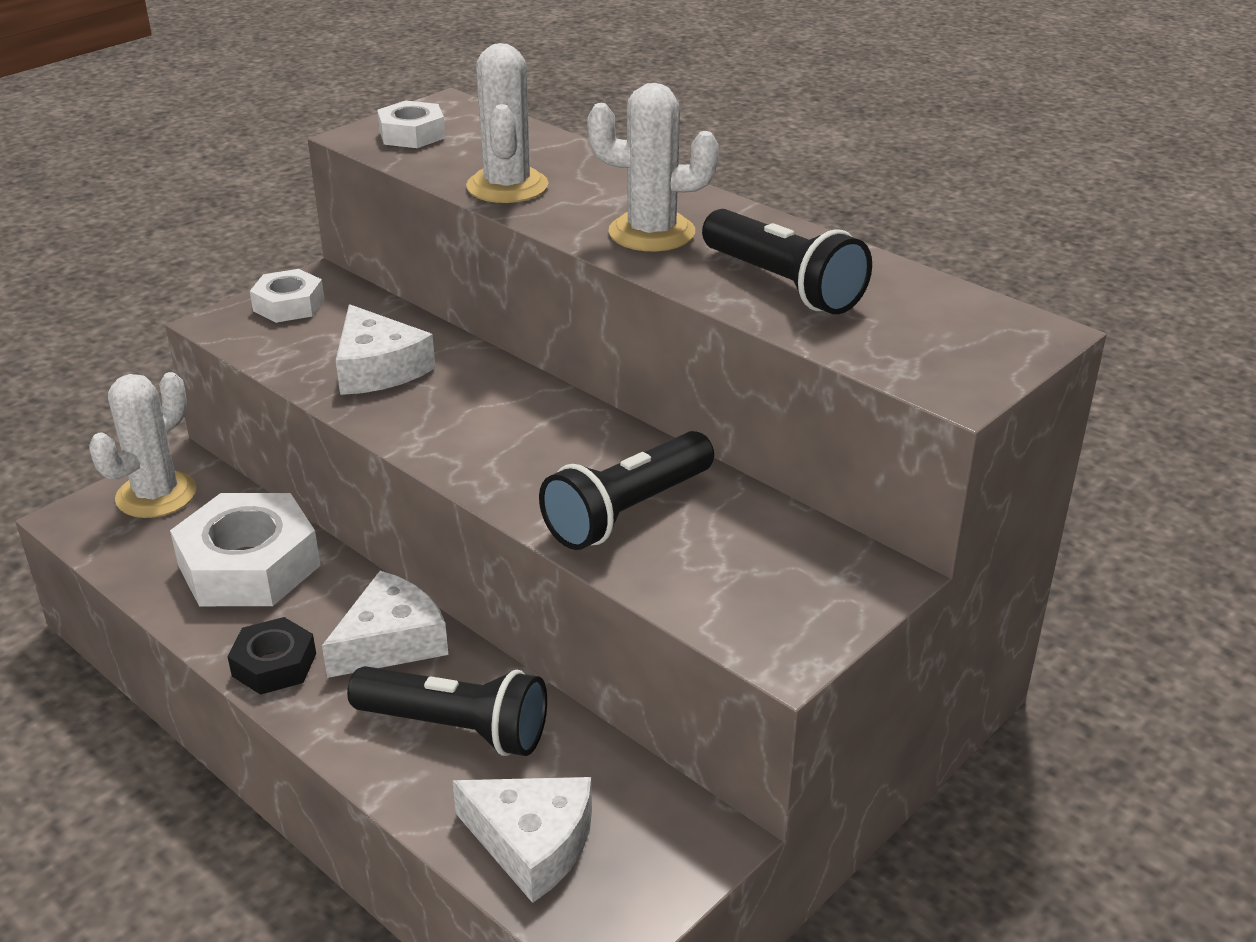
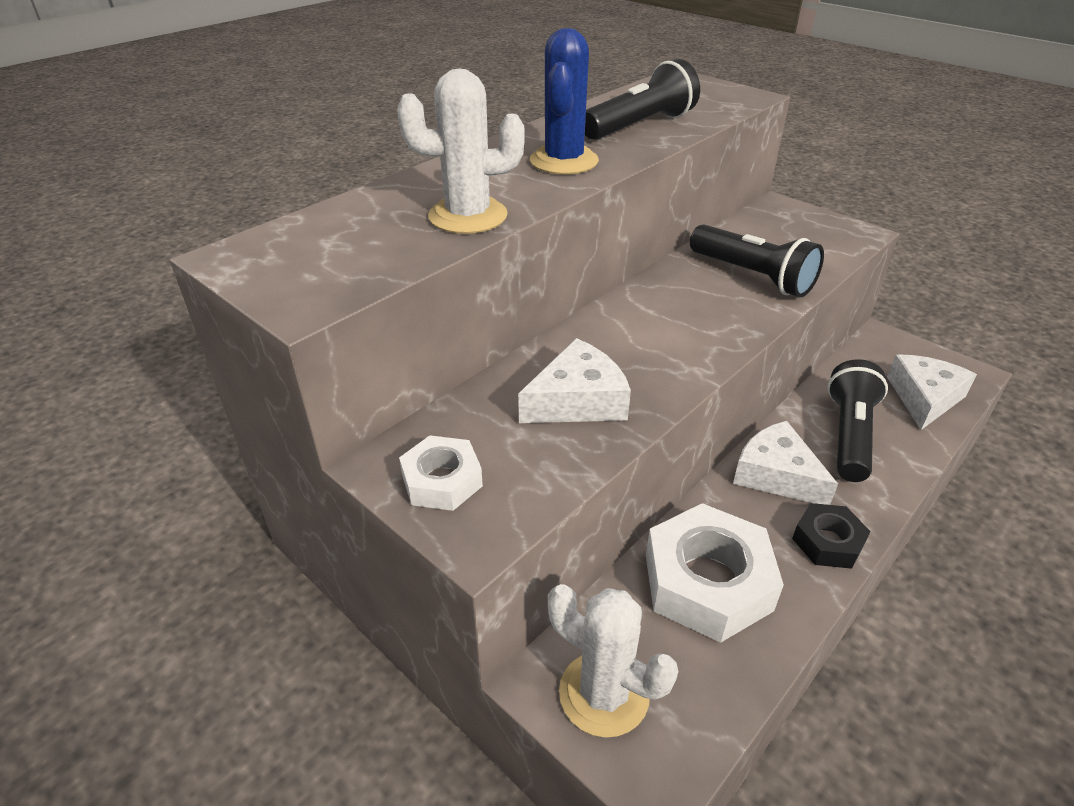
camera: 90 degrees left, 5 degrees up
(412, 134) = (315, 271): white nut -> none
(651, 233) = (564, 161): white cactus -> blue cactus

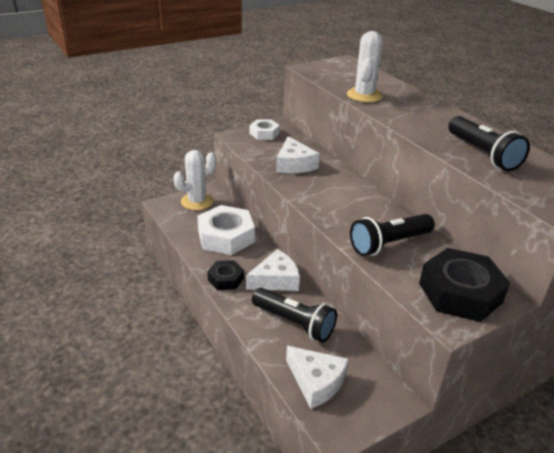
camera: 105 degrees right, 5 degrees down
(564, 161) = (425, 123): blue cactus -> none
(801, 228) = (460, 292): none -> black nut

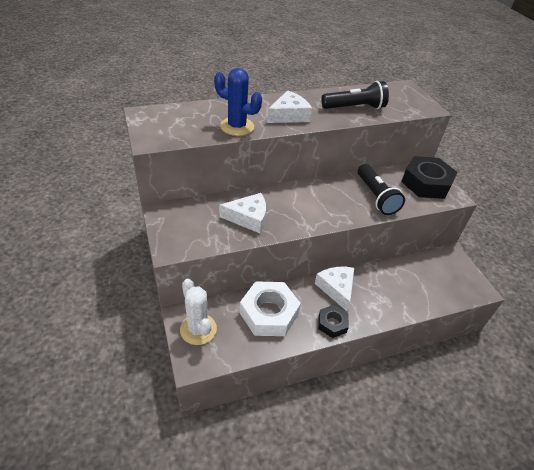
camera: 80 degrees left, 10 degrees up
(264, 133) = (175, 225): white nut -> none
(294, 323) = (387, 288): black flashlight -> none
(316, 381) = (442, 289): white cheese -> white cheese (289, 115)
(364, 95) = (237, 126): white cactus -> blue cactus

